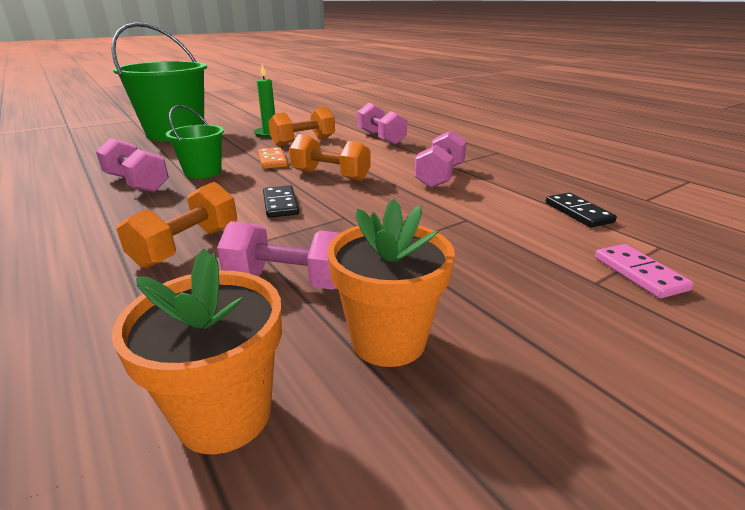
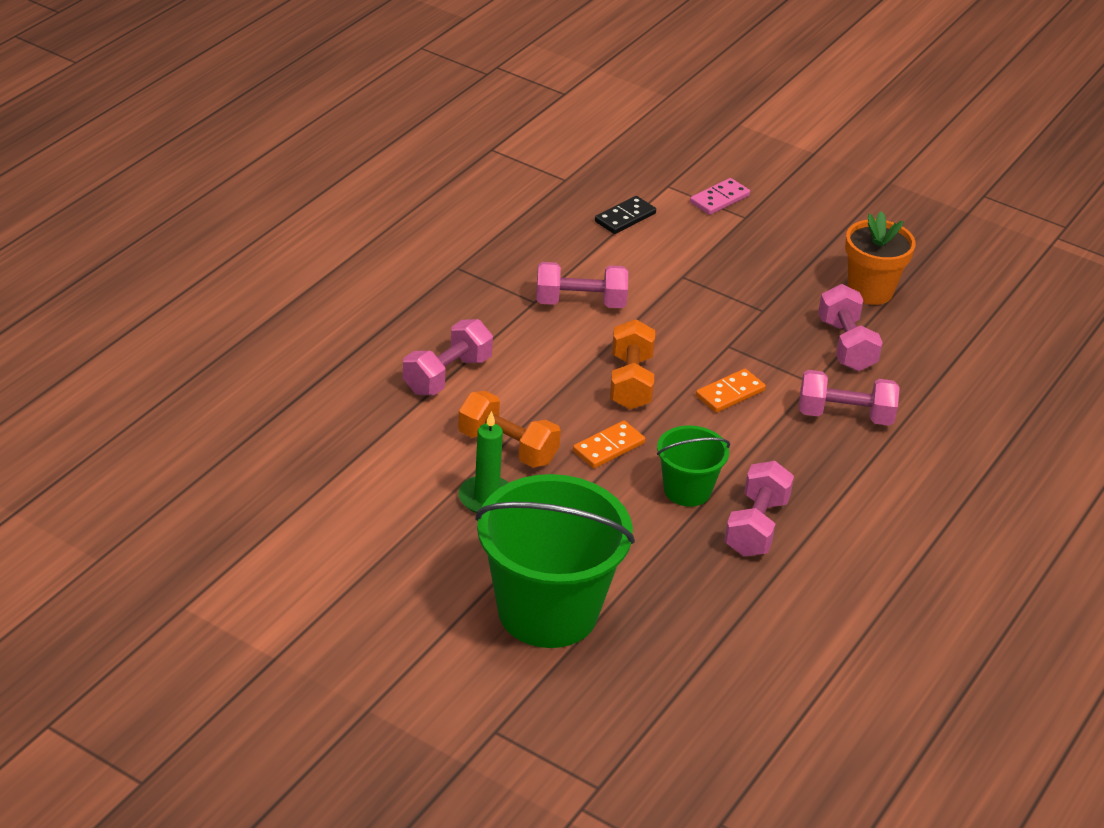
camera: 115 degrees left, 10 degrees up
(187, 246) = (845, 416): orange dumbbell -> pink dumbbell
(225, 414) = (961, 329): orange flower pot -> none
(280, 204) = (730, 393): black domino -> orange domino

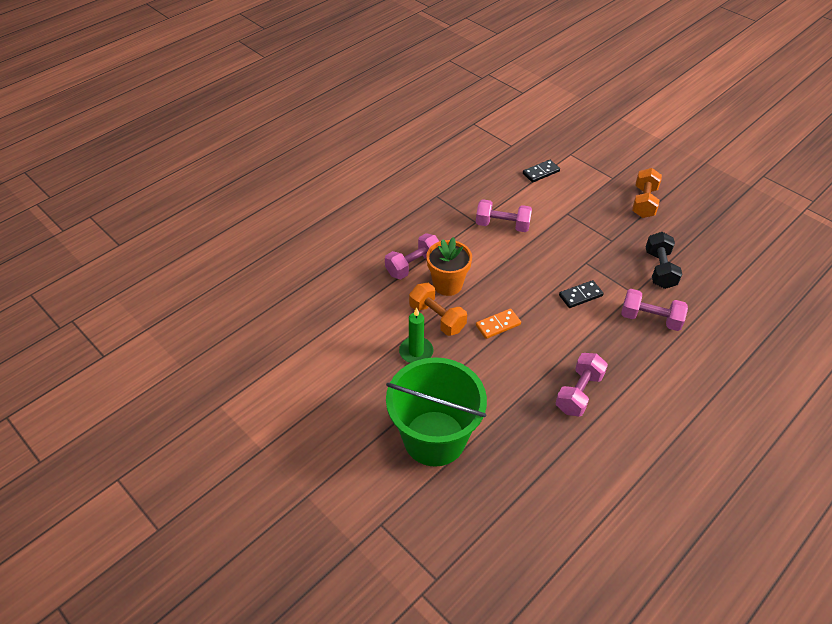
camera: 15 degrees right, 10 degrees up
(630, 382) = (521, 281): orange dumbbell -> orange dumbbell (644, 202)
(687, 490) = (540, 361): green bucket -> none
(719, 199) = (599, 165): pink domino -> none
(730, 393) = (580, 295): orange domino -> black domino
(846, 345) = (659, 269): pink dumbbell -> black dumbbell
(870, 291) = (681, 234): orange flower pot -> orange flower pot (447, 284)

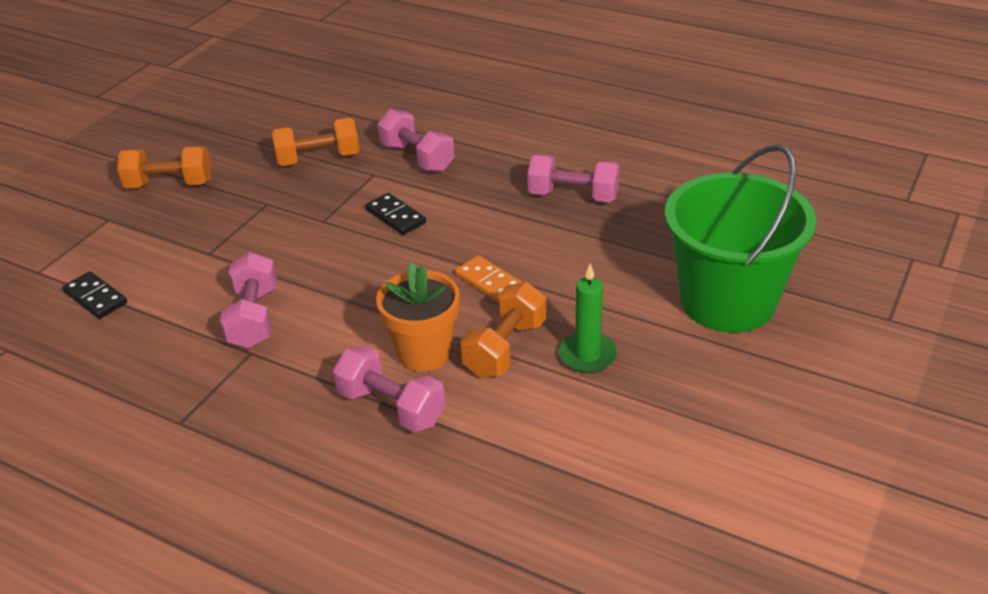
camera: 105 degrees left, 10 degrees down
(650, 319) = (417, 158): pink dumbbell -> pink dumbbell turned 45 degrees counterclockwise
(659, 269) = (318, 159): black dumbbell -> orange dumbbell

